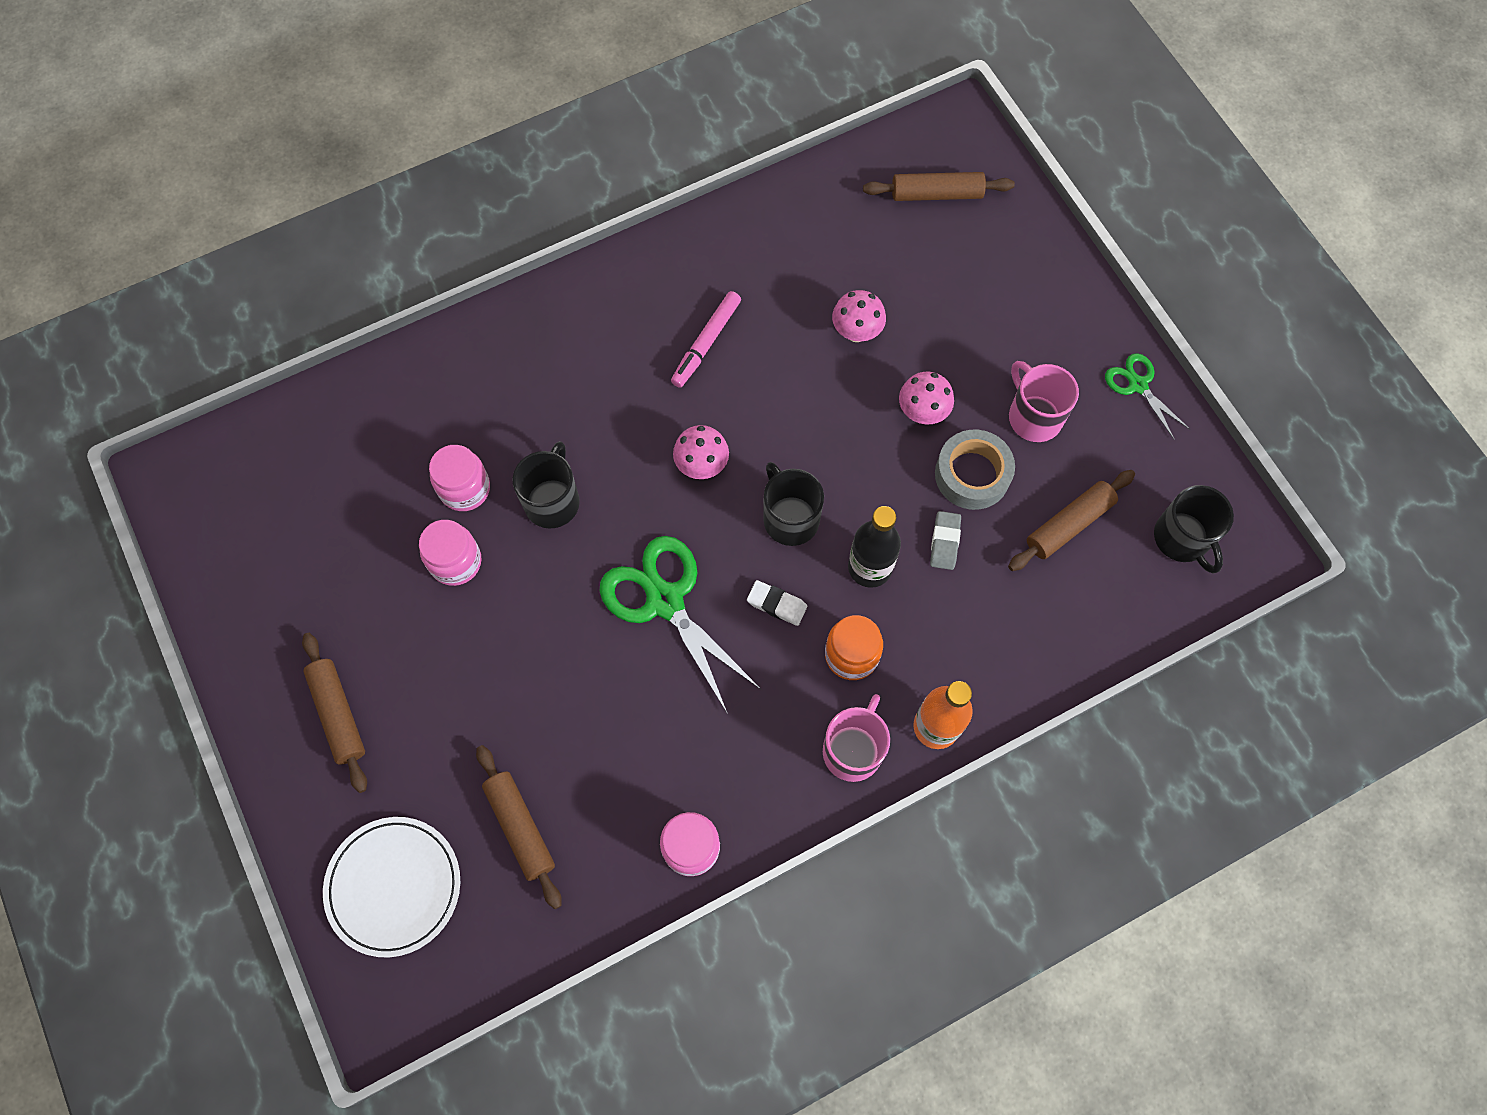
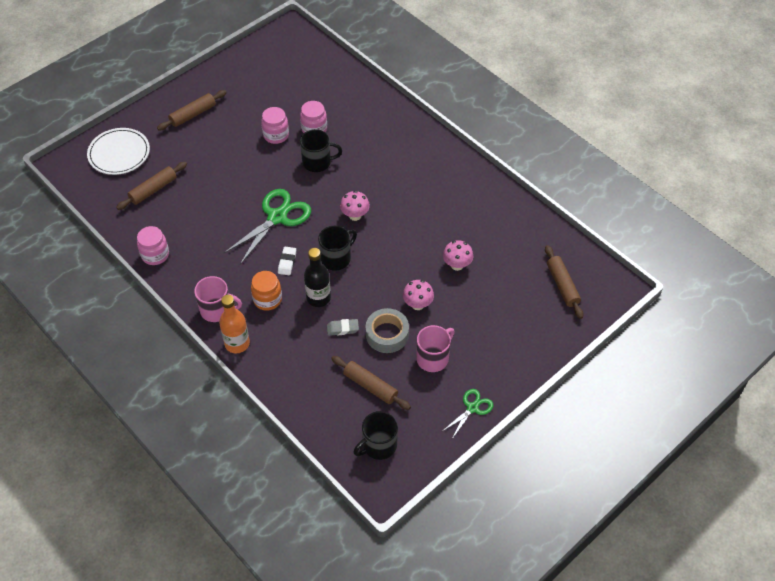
camera: 75 degrees right, 15 degrees down
(706, 343) = (426, 202): pink marker -> none

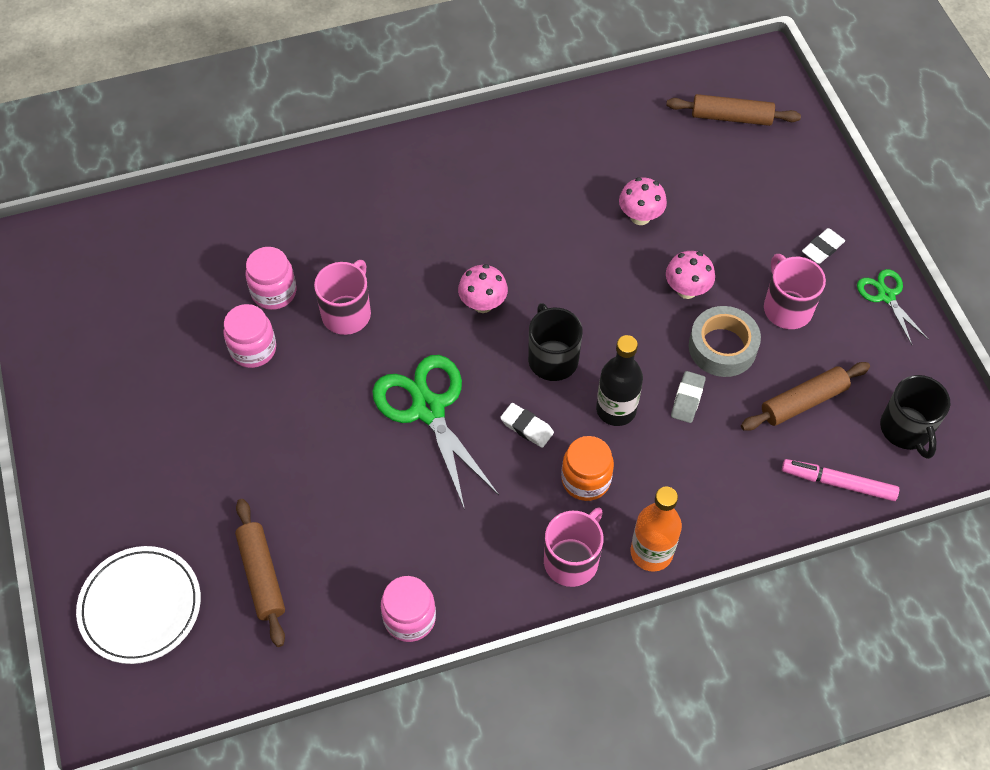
camera: 65 degrees left, 5 degrees up
(193, 114) = (125, 456): brown rolling pin -> none
(317, 162) = (347, 313): black mug -> pink mug
(323, 420) = (838, 483): none -> pink marker
(489, 363) = (822, 248): none -> white eraser

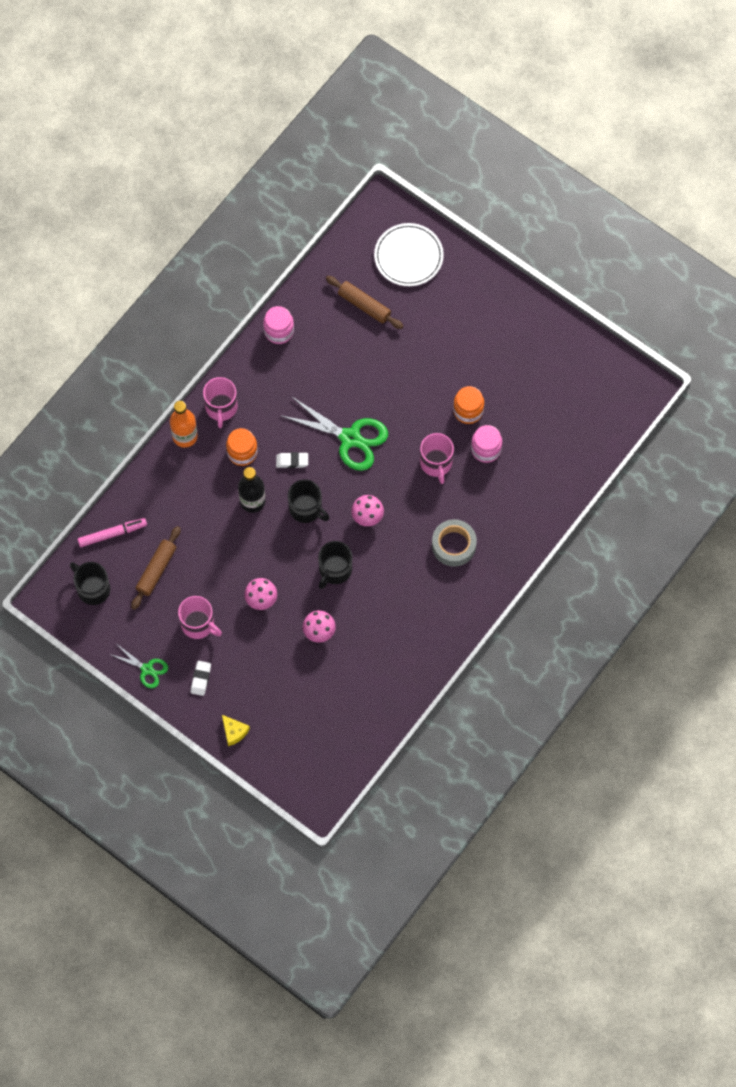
camera: 145 degrees right, 10 degrees up
(253, 349) = (468, 411): pink jar -> orange jar
(570, 269) = (335, 570): none -> black mug
(687, 399) = (219, 532): grey eraser -> none
(722, 347) = (219, 575): grey tape -> grey tape (453, 545)
(731, 117) = (311, 743): brown rolling pin -> none
(816, 175) = (234, 732): none -> yellow cheese

